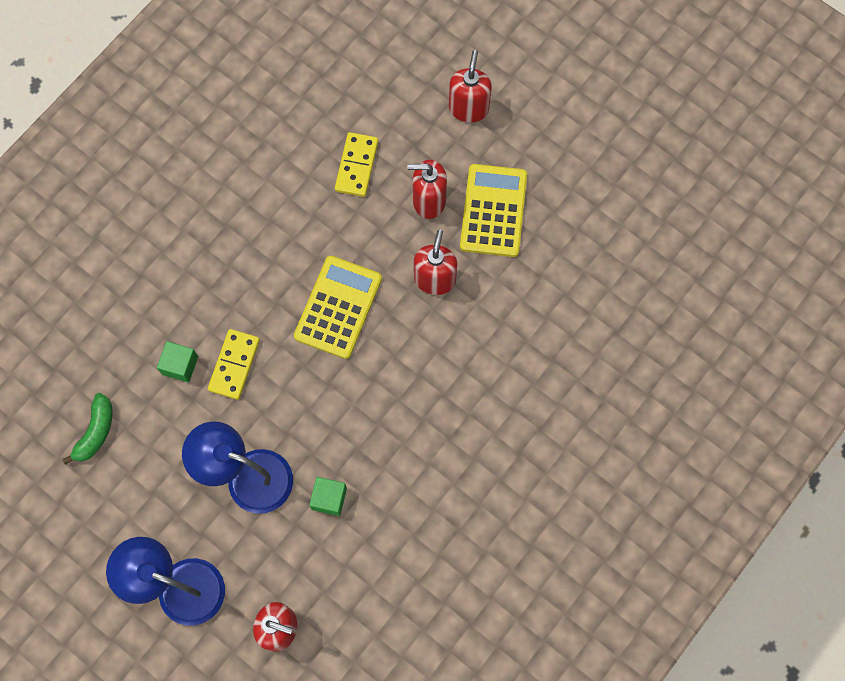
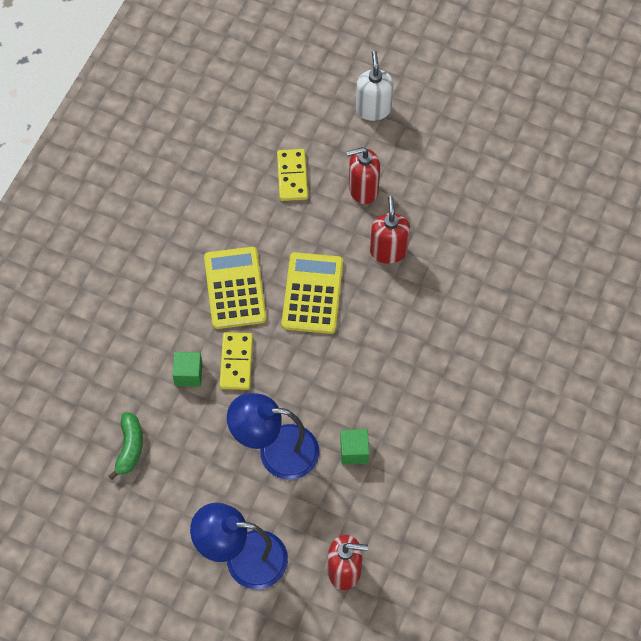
camera: 15 degrees left, 10 degrees down
(468, 108) = (373, 109): red soap dispenser -> white soap dispenser
(493, 211) = (420, 185): yellow calculator -> yellow calculator (235, 288)

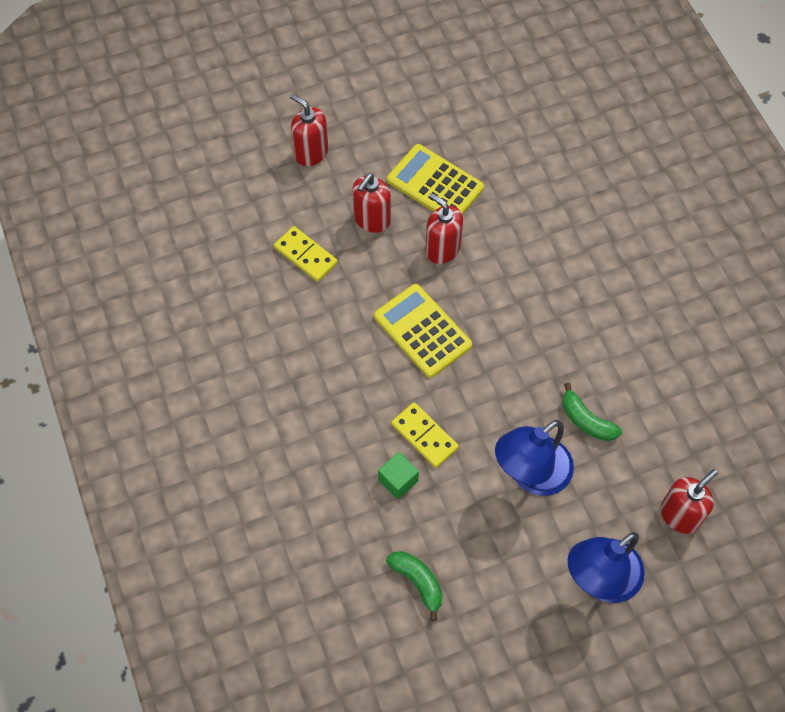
camera: 45 degrees left, 0 degrees up
(235, 288) = (358, 380): yellow calculator -> yellow calculator (435, 184)
(354, 451) = (586, 420): green cube -> green banana
(373, 109) = (311, 153): white soap dispenser -> red soap dispenser

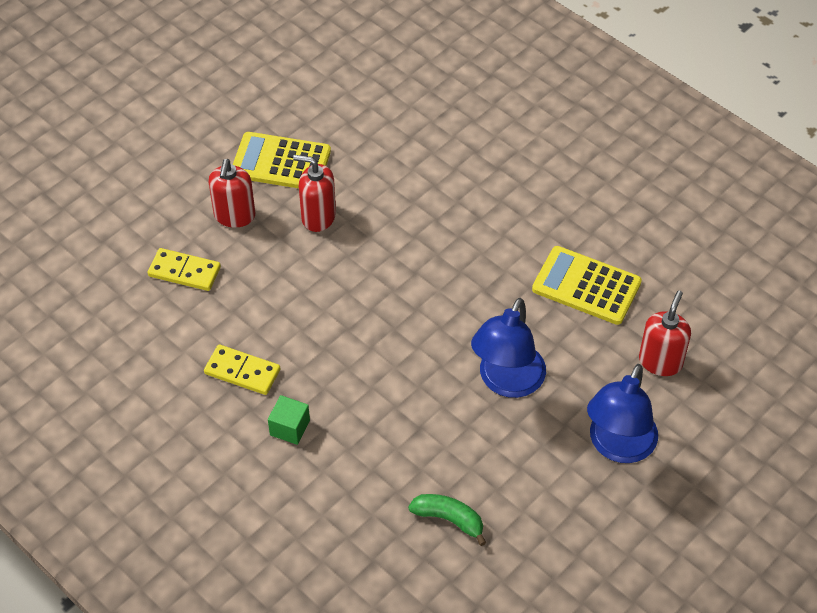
camera: 25 degrees left, 10 degrees down
(311, 153) = (141, 177): red soap dispenser -> none
(398, 480) = (382, 437): green cube -> green cube (290, 428)
(422, 331) = (336, 296): yellow calculator -> yellow calculator (586, 286)
(424, 436) = (387, 388): yellow domino -> yellow domino (242, 371)
(586, 420) = (533, 314): green banana -> none

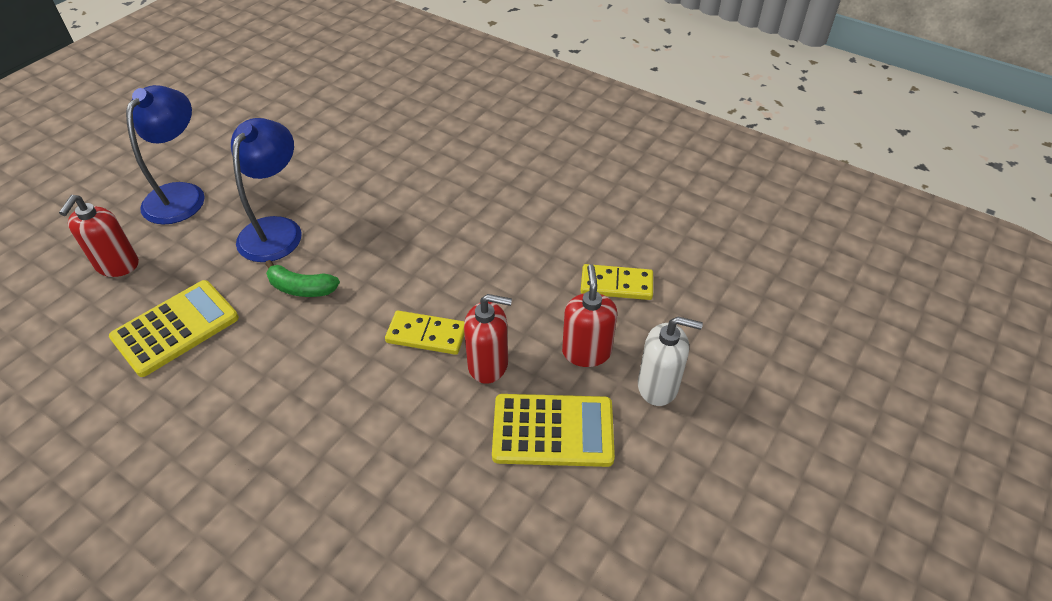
camera: 170 degrees right, 5 degrees down
(188, 182) = (658, 386): none -> white soap dispenser
(242, 371) = (526, 208): yellow domino -> yellow domino (426, 335)
(290, 428) = (472, 174): green cube -> none
(449, 519) = (332, 135): green banana -> green banana (301, 288)
(586, 286) = (176, 328): yellow calculator -> yellow calculator turned 60 degrees counterclockwise

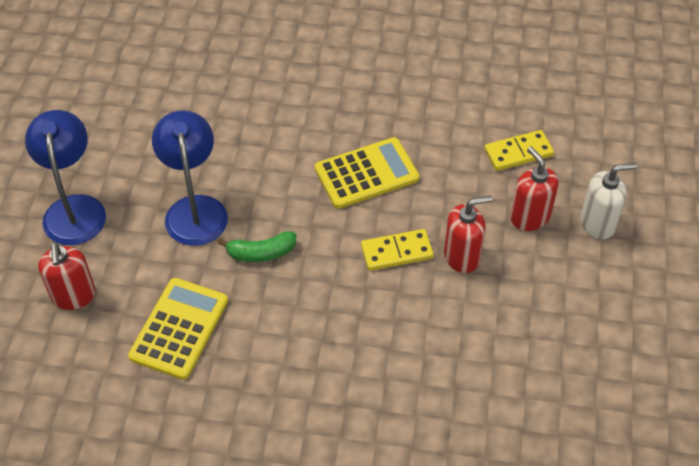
camera: 25 degrees left, 5 degrees up
(553, 431) = (543, 288): yellow calculator -> yellow calculator (366, 174)

